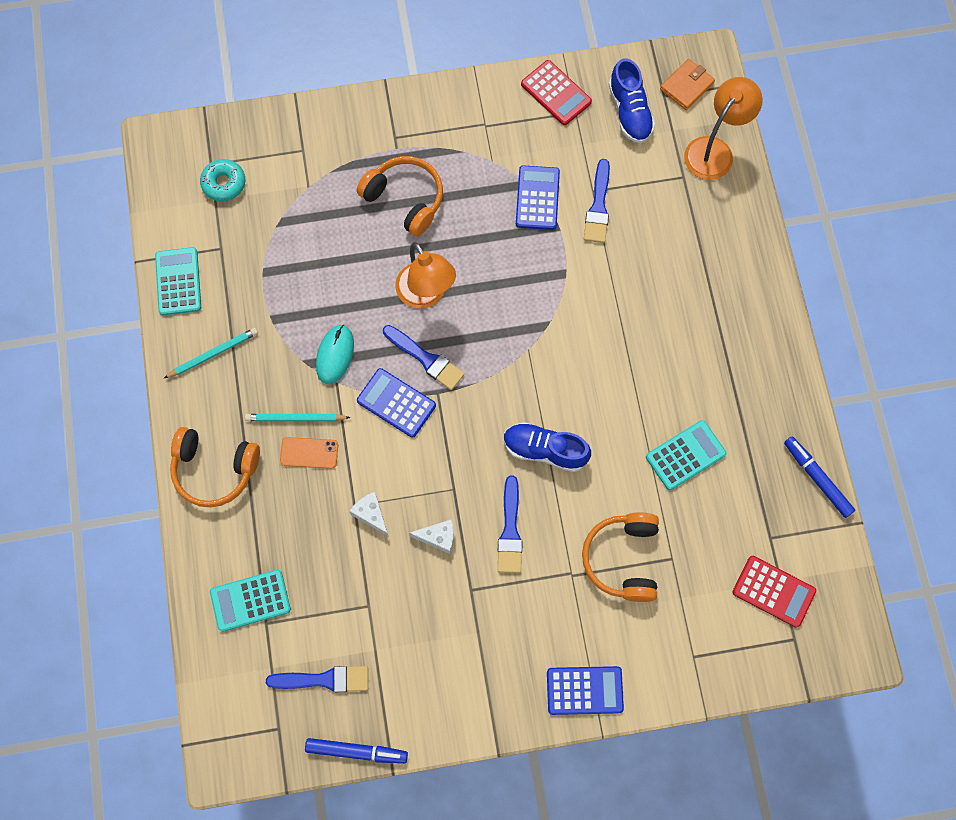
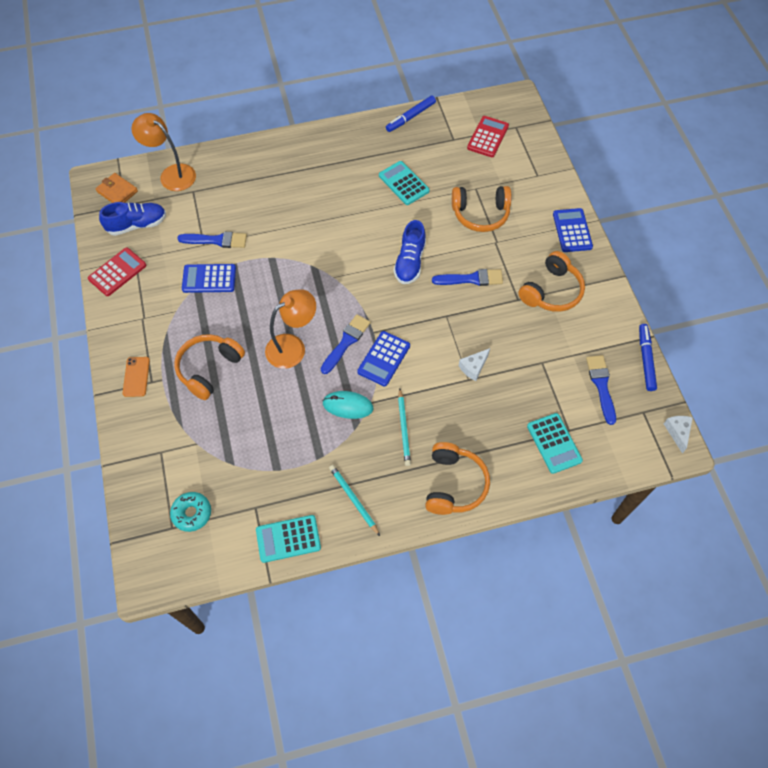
camera: 95 degrees left, 10 degrees down
(309, 453) = (431, 415): orange phone -> orange phone (136, 377)
(438, 537) = (484, 322): white cheese -> white cheese (677, 432)
(480, 640) = (551, 291): none -> orange headphones

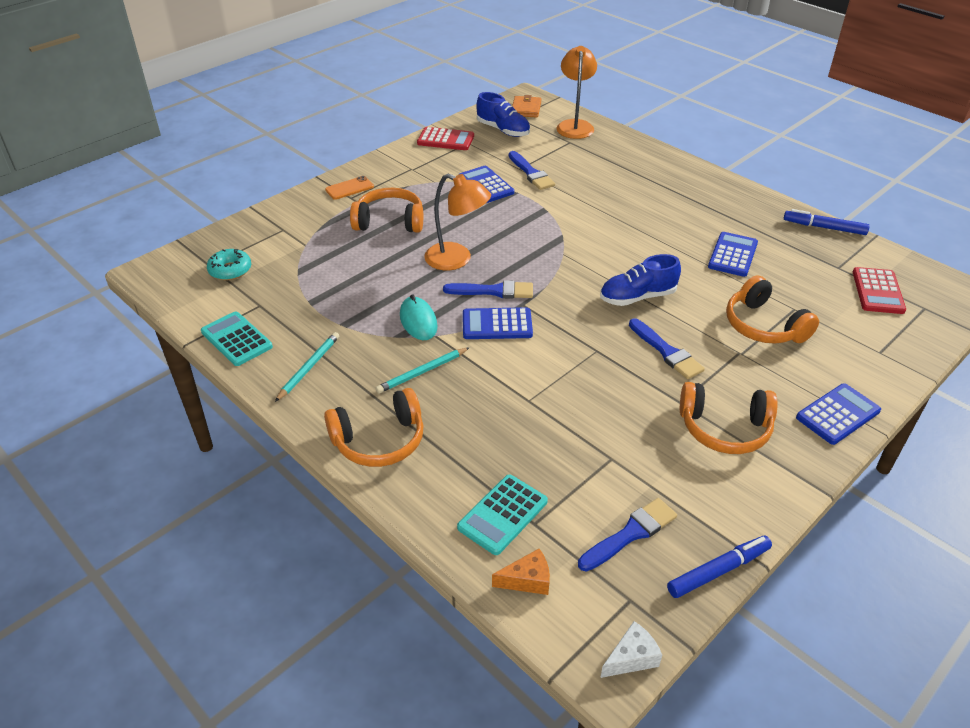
camera: 60 degrees right, 20 degrees down
(403, 183) = (732, 255): turquoise calculator -> blue calculator
(473, 367) = (548, 398): white cheese -> none
(488, 137) = (878, 291): red calculator -> red calculator turned 105 degrees clockwise
(606, 455) = (527, 580): none -> orange cheese

